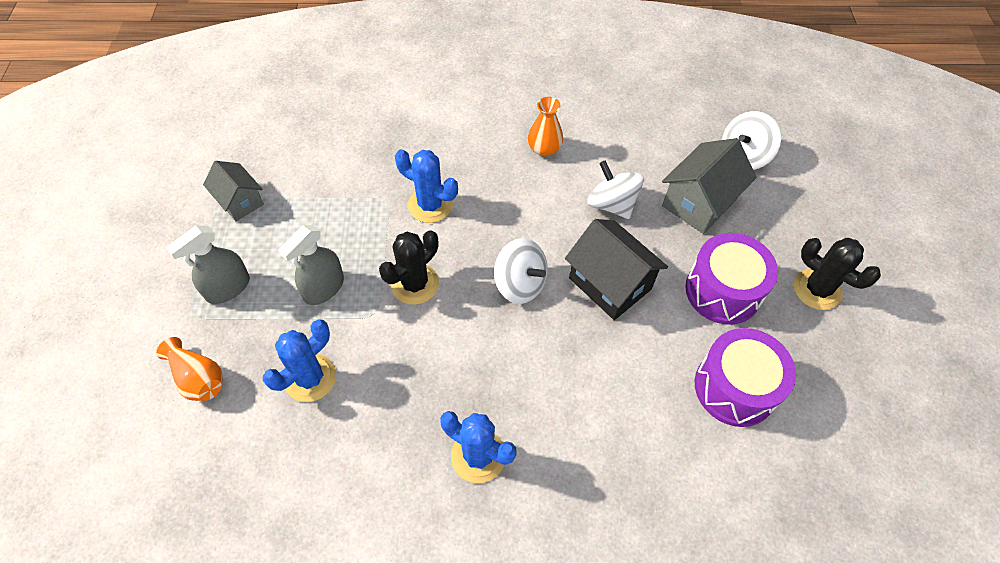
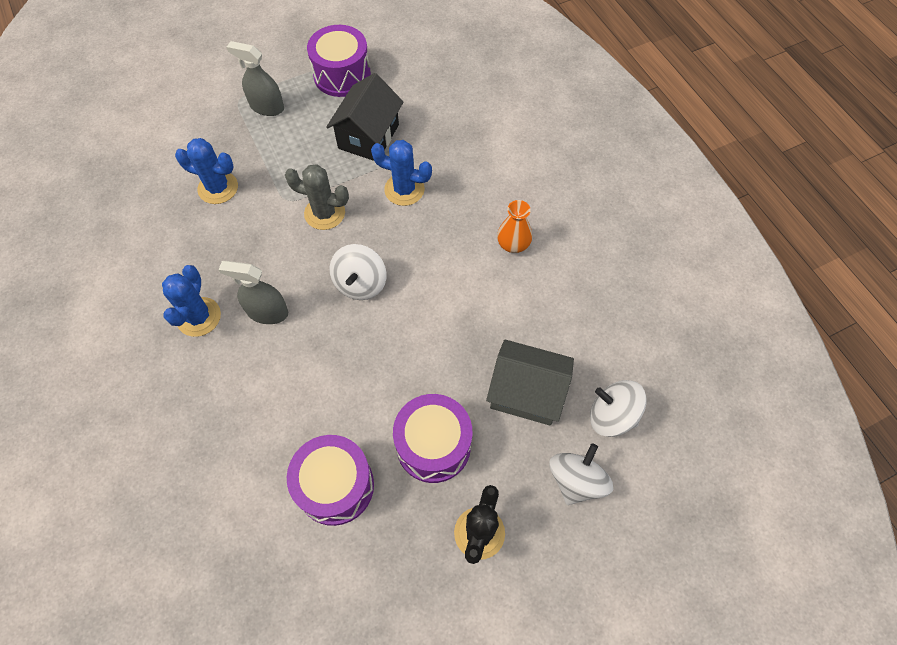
camera: 65 degrees right, 5 degrees up
(198, 378) = (192, 128): orange vase -> none
(240, 201) = (342, 75): grey house -> purple drum
(324, 288) = (293, 160): grey spray bottle -> grey spray bottle (267, 312)
(415, 284) = (324, 213): black cactus -> grey cactus
(430, 205) = (404, 189): blue cactus -> blue cactus turned 75 degrees counterclockwise
(610, 283) = (394, 349): black house -> black house (368, 136)
(612, 204) = (481, 320): white spinning top -> white spinning top (576, 480)

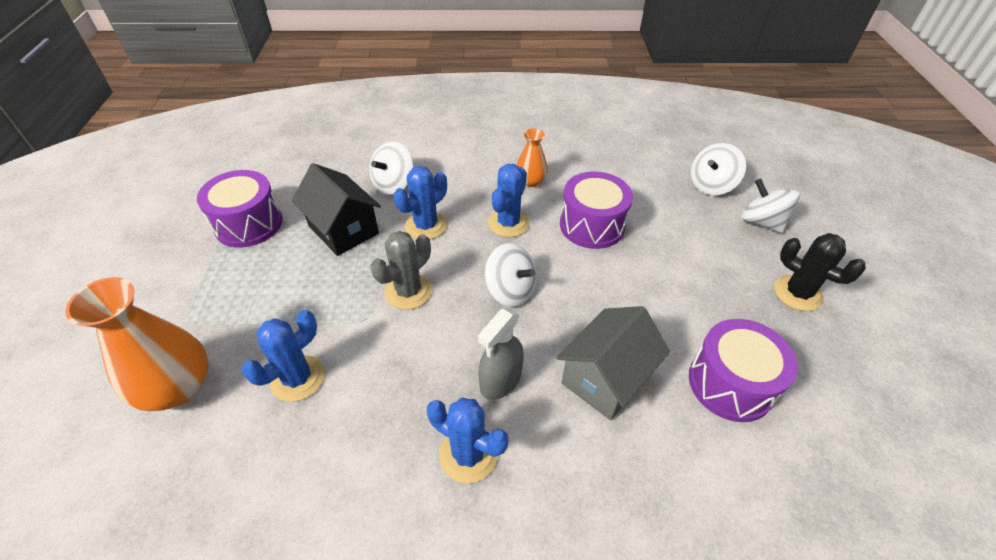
camera: 65 degrees left, 15 degrees down
(185, 129) = (177, 387): none -> orange vase
(267, 107) = (226, 296): grey spray bottle -> none
(433, 445) = (706, 295): purple drum -> purple drum (592, 225)
(442, 249) = (508, 223): none -> blue cactus
(443, 141) = (394, 184): none -> white spinning top
(526, 393) = (675, 222): grey house -> grey house (605, 378)

